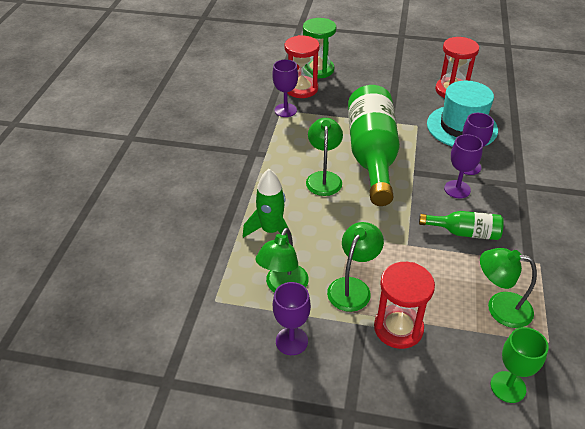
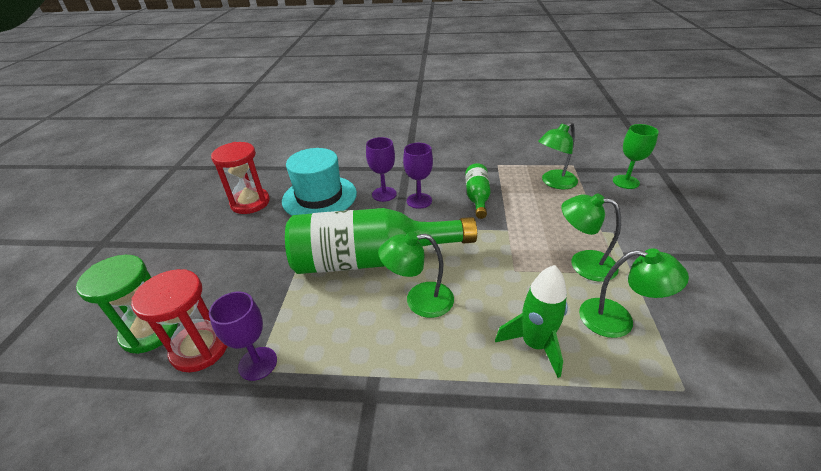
camera: 95 degrees left, 5 degrees down
(291, 341) = (683, 304): purple goblet -> none
(398, 328) = (612, 232): red hourglass -> none
(500, 307) = (554, 183): green lamp -> green lamp turned 45 degrees clockwise

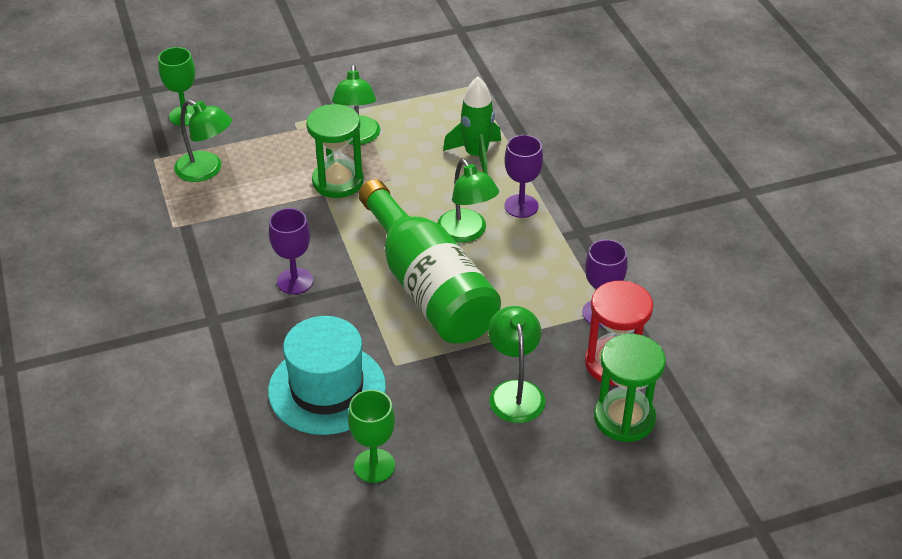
camera: 115 degrees left, 5 degrees up
(250, 203) = (374, 466): red hourglass -> green goblet
(384, 194) = (292, 321): purple goblet -> purple goblet (521, 206)
(477, 197) = (266, 230): green bottle -> none
(521, 240) = (338, 181): none -> green hourglass
(617, 320) = (422, 115): green lamp -> green lamp (515, 392)

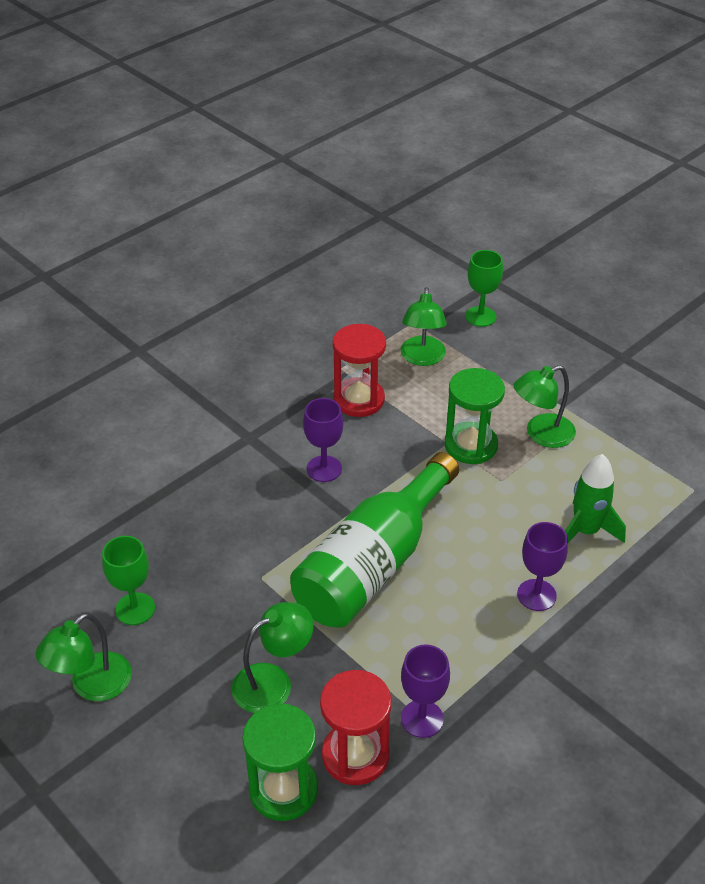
camera: 65 degrees right, 0 degrees up
(225, 229) = (359, 400): none -> red hourglass
(327, 389) = (208, 541): turquoise hat -> none
(467, 233) = (466, 565): green lamp -> green lamp (92, 686)

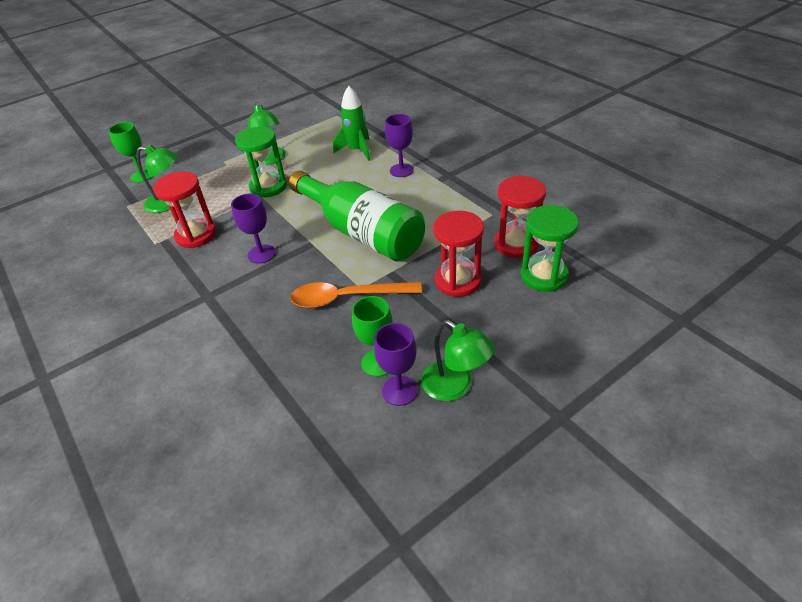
camera: 80 degrees left, 0 degrees up
(242, 566) = (347, 298): none -> orange spoon
(273, 682) = (458, 281): green lamp -> red hourglass
(422, 719) = (489, 217): purple goblet -> purple goblet (399, 391)

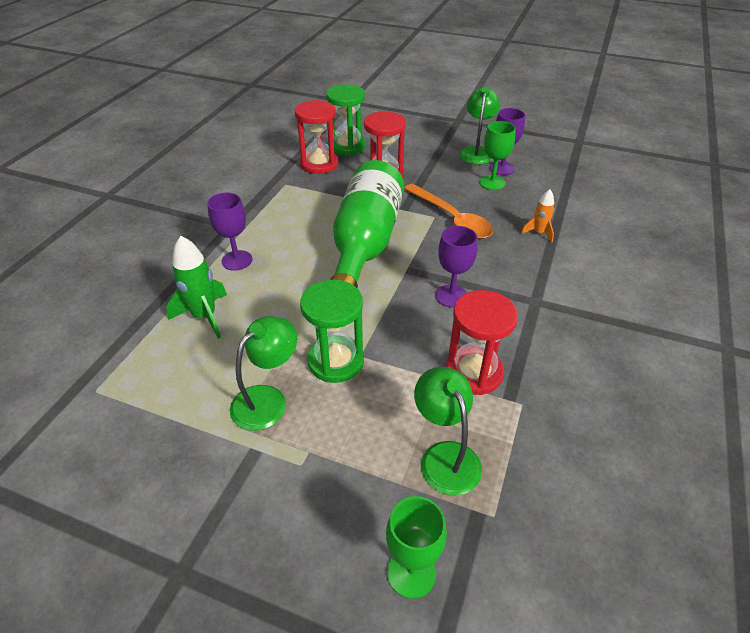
camera: 125 degrees left, 0 degrees up
(269, 349) = (538, 233): none -> orange rocket

